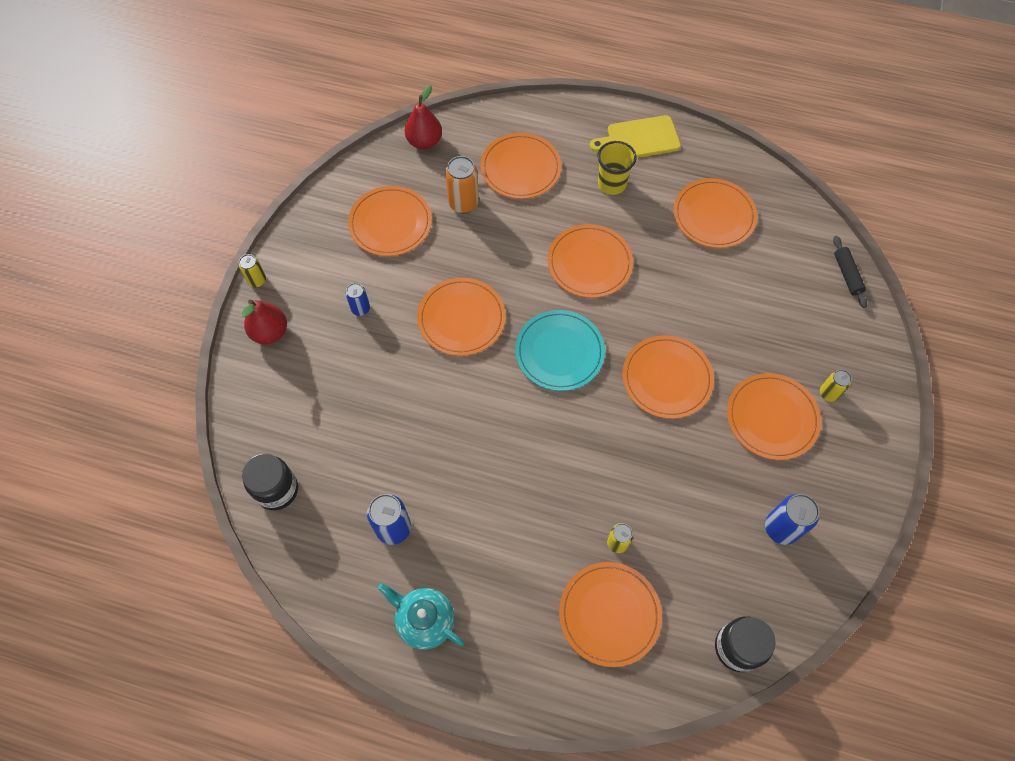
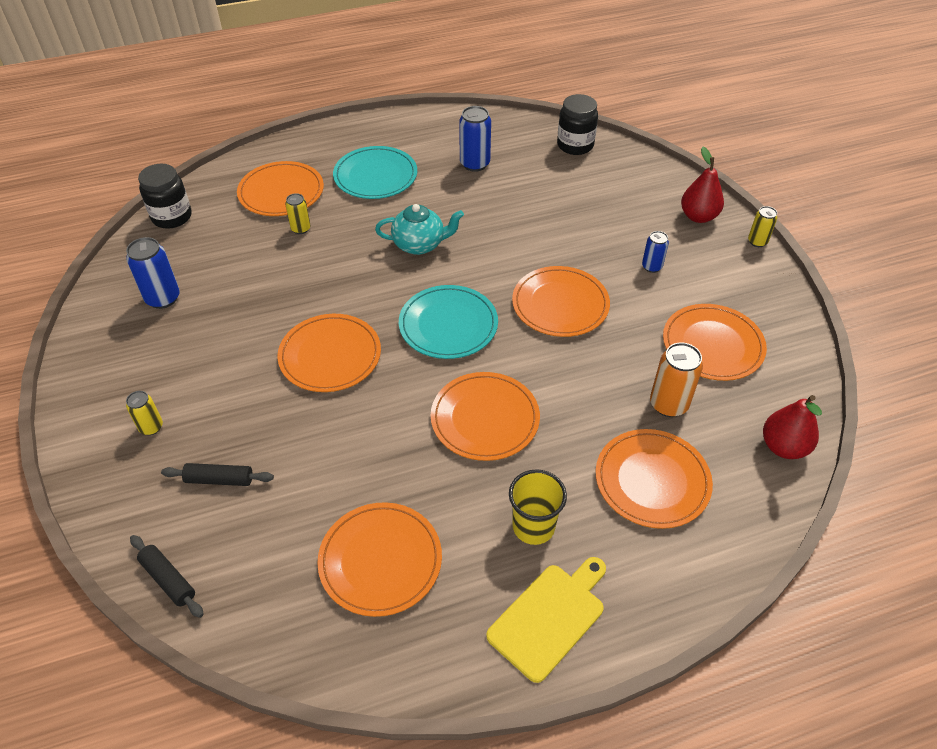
camera: 145 degrees right, 15 degrees down
(424, 620) = (409, 137): turquoise teapot -> turquoise teapot (420, 244)
(501, 576) = (375, 176): none -> turquoise plate
(772, 418) = (205, 375): orange plate -> none
(792, 322) = (219, 479): none -> black rolling pin

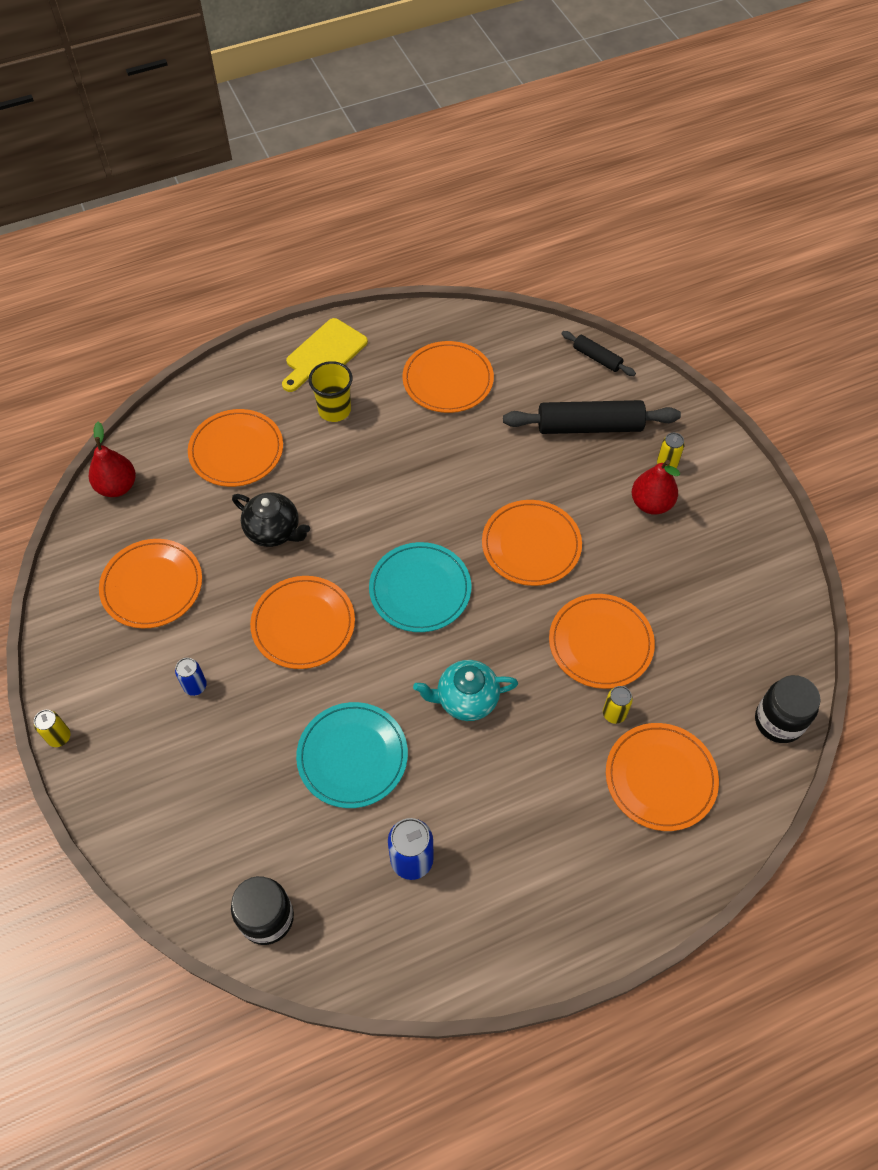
camera: 175 degrees right, 10 degrees up
(163, 298) = (726, 599): blue can -> none
(219, 479) = (589, 426): black rolling pin -> black rolling pin, size x1.93
(375, 176) = (545, 822): turquoise plate -> turquoise plate (352, 756)
(485, 418) = (377, 493): orange plate -> orange plate (600, 643)
(596, 387) = (274, 531): none -> black teapot
(668, 404) = (209, 518): orange can -> none
(698, 216) = (120, 776): red pear -> red pear (651, 503)

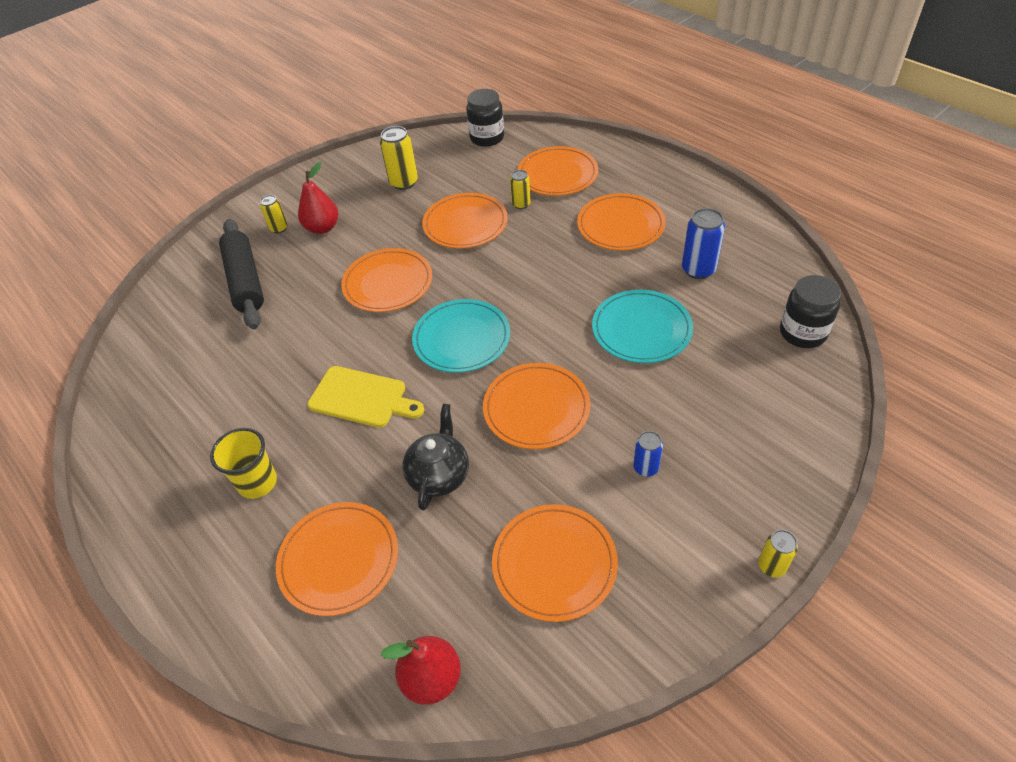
camera: 105 degrees left, 10 degrees down
(324, 354) = (170, 526): yellow cutting board -> yellow cutting board (362, 398)
(448, 380) = (199, 396): orange plate -> orange plate (620, 225)
(466, 699) = (552, 280): turquoise teapot -> none
(597, 358) = (159, 296): black rolling pin -> none
(709, 600) = (404, 182): none -> yellow can

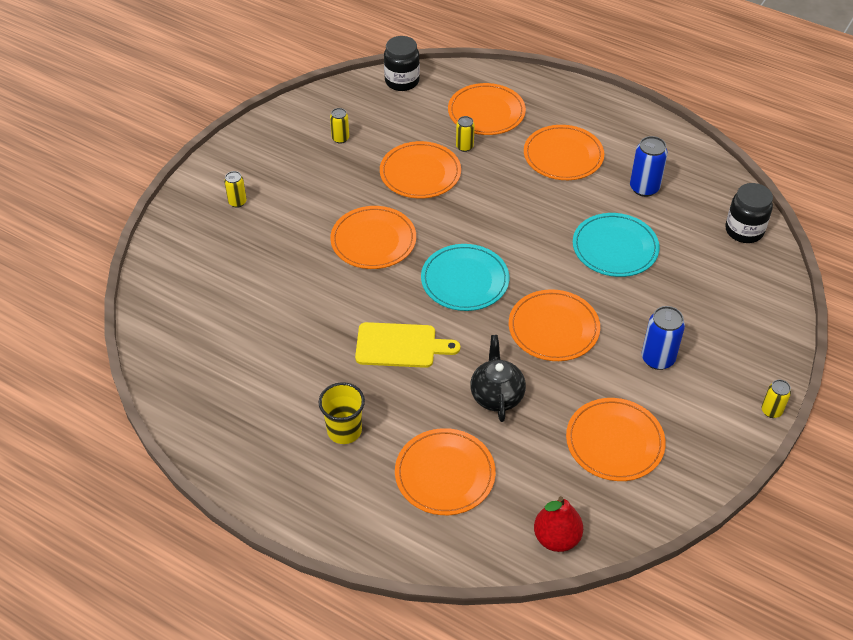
camera: 20 degrees left, 0 degrees up
(246, 281) = (233, 259): black rolling pin -> none
(322, 228) = (282, 195): red pear -> none
(404, 182) = (340, 138): yellow can -> yellow can, size x0.61
(646, 468) = (657, 359): blue can -> blue can, size x1.65

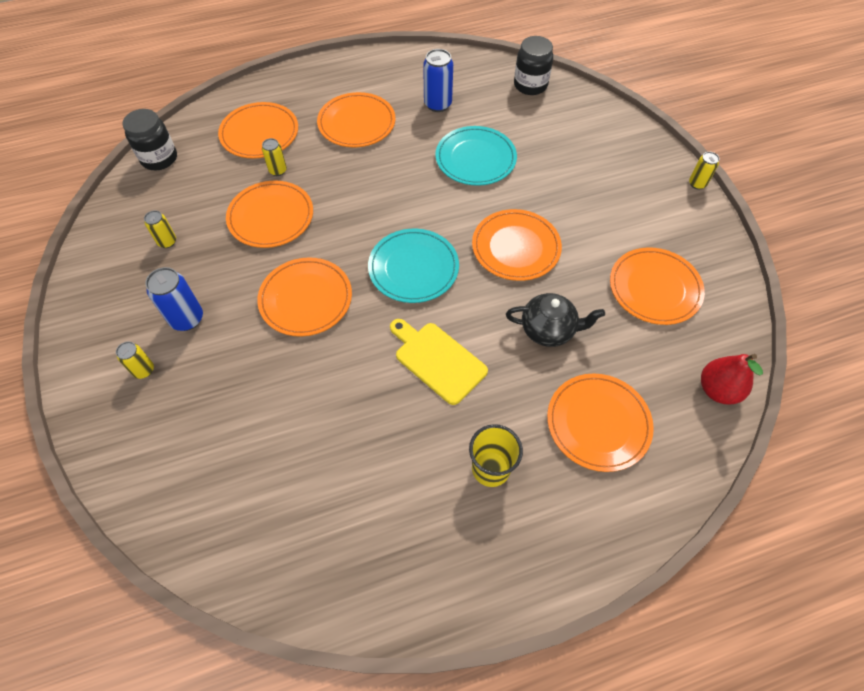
camera: 50 degrees left, 10 degrees up
(400, 346) = (437, 360): yellow cutting board -> yellow cutting board turned 90 degrees counterclockwise
(496, 395) = (548, 330): black teapot -> black teapot turned 150 degrees clockwise
(657, 359) = (600, 209): blue can -> blue can (187, 319)

